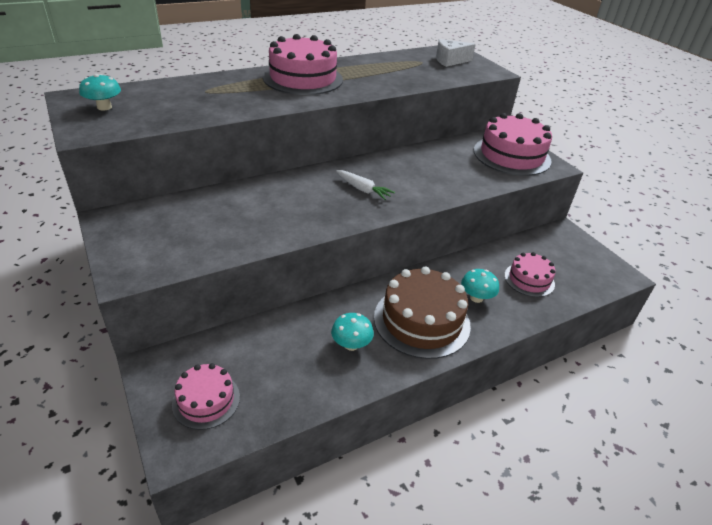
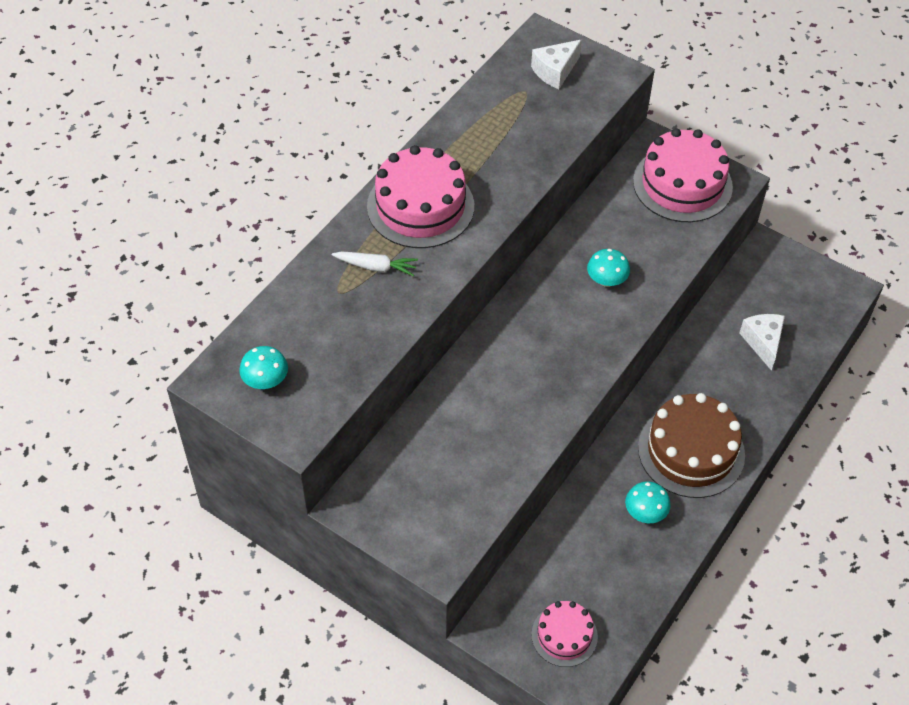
camera: 25 degrees left, 15 degrees up
(363, 189) = (564, 328): white carrot -> white carrot (376, 267)
(476, 297) = (725, 394): turquoise mushroom -> turquoise mushroom (606, 280)
(529, 279) = (763, 342): pink cake -> white cheese

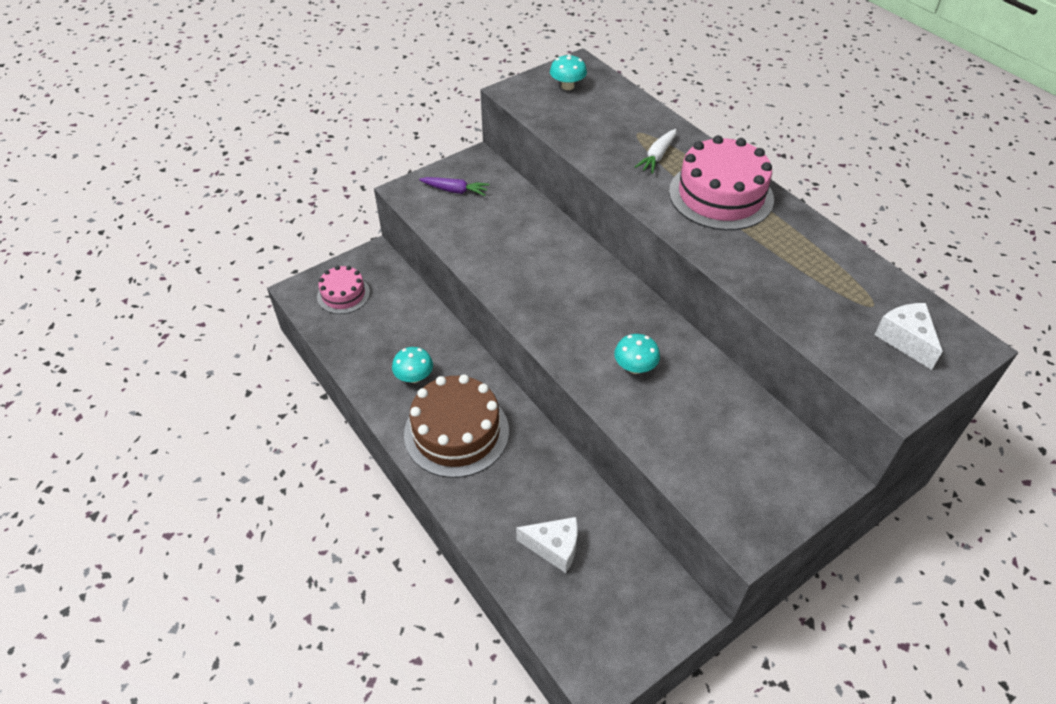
camera: 110 degrees right, 5 degrees down
(418, 509) = (455, 190): none -> purple carrot
(682, 184) = (755, 482): pink cake -> none

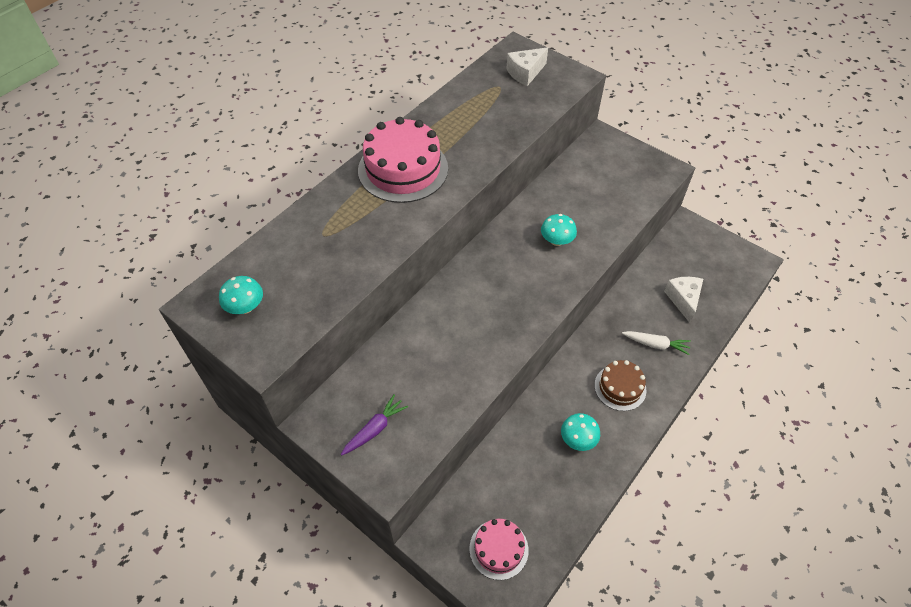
camera: 105 degrees left, 5 degrees up
(455, 190) = (374, 429): purple carrot -> purple carrot turned 45 degrees clockwise
(456, 432) = (620, 387): brown cake -> brown cake, size x0.57
(657, 156) = (358, 216): white carrot -> white carrot (655, 344)

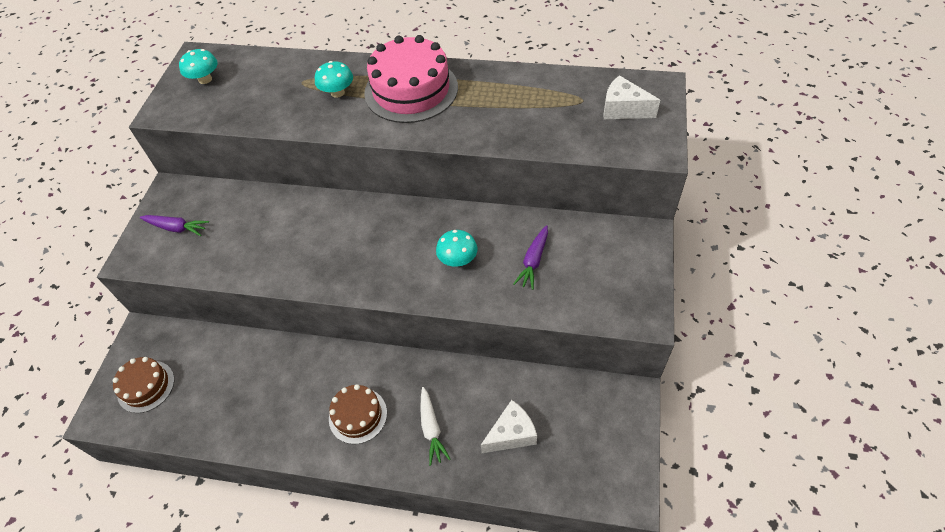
camera: 65 degrees right, 0 degrees up
(498, 549) = (146, 386): pink cake -> brown cake
(578, 439) = (280, 402): turquoise mushroom -> turquoise mushroom (337, 92)
(586, 200) = (533, 261): none -> purple carrot

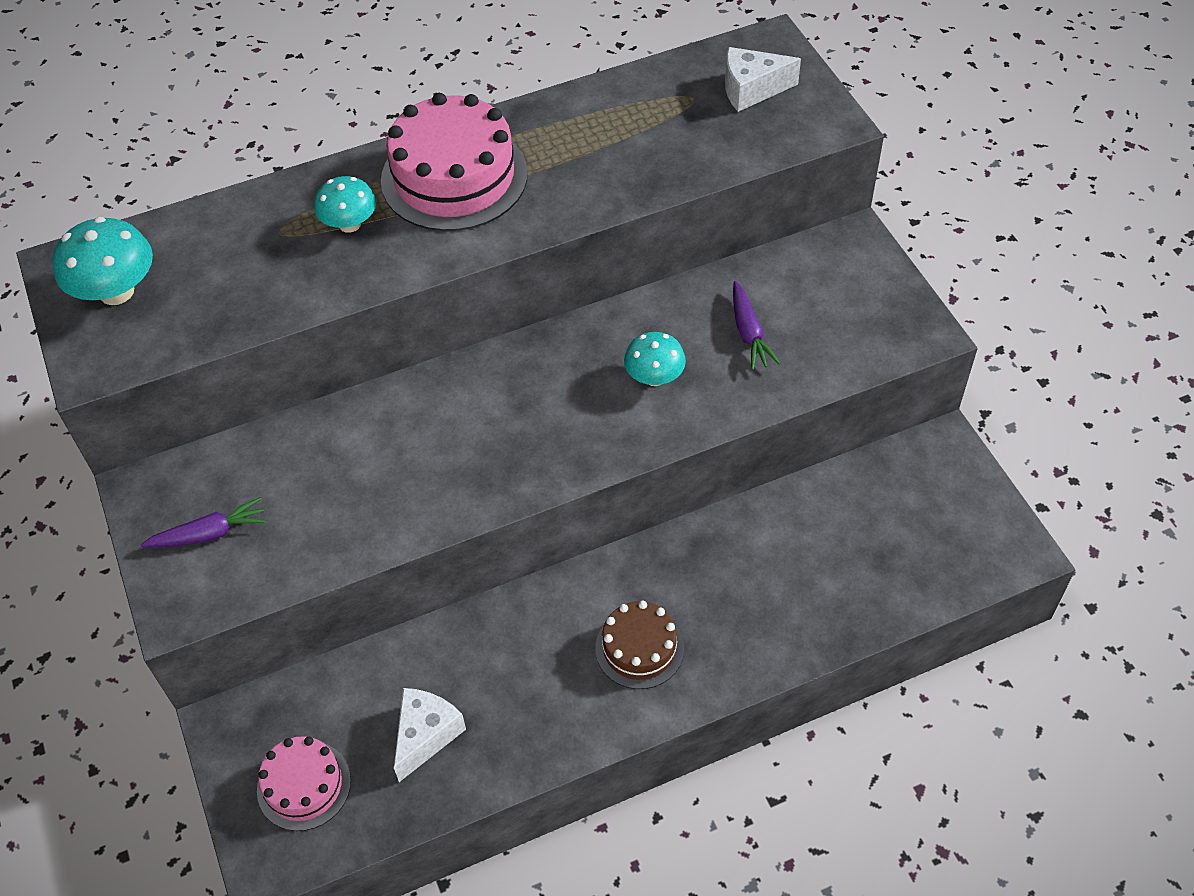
camera: 35 degrees left, 0 degrees up
(146, 386) = (304, 785): brown cake -> pink cake
(205, 79) = (116, 291): turquoise mushroom -> turquoise mushroom, size x1.51
(431, 428) = (744, 610): white carrot -> none
(511, 434) = (843, 562): white cheese -> white cheese (426, 735)

